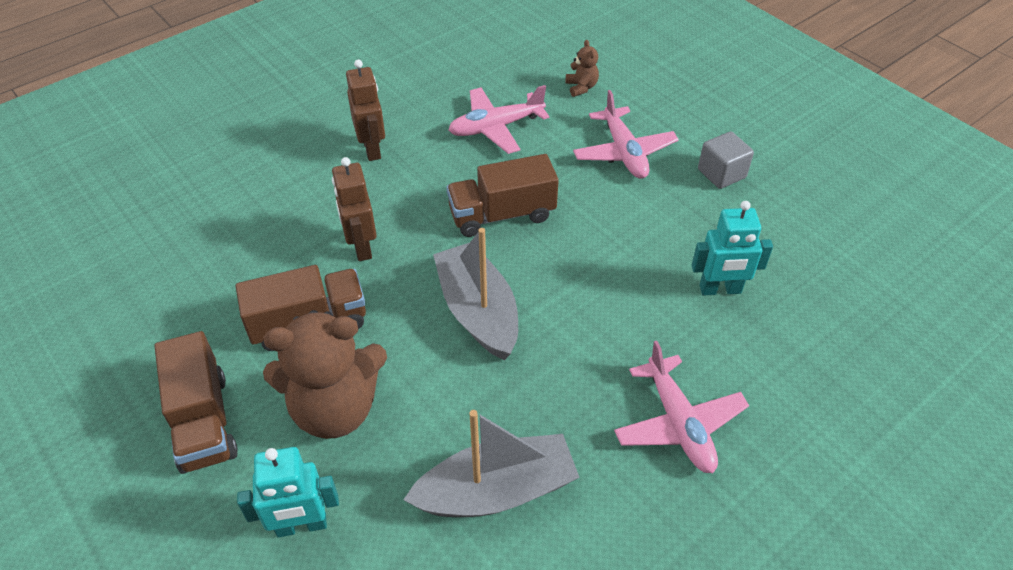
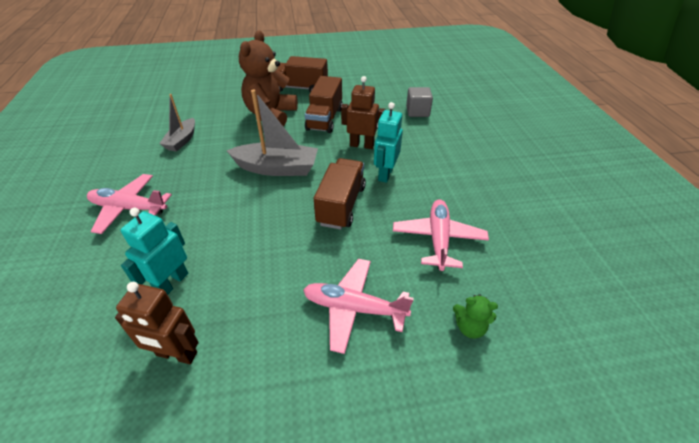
camera: 120 degrees right, 5 degrees down
(301, 526) = (231, 97): turquoise robot -> turquoise robot (385, 174)
(372, 149) = (448, 172): brown robot -> brown robot (176, 354)
(496, 491) = (182, 140): grey boat -> grey boat, size x0.62
(581, 87) = (469, 327): brown teddy bear -> green teddy bear
(721, 174) = (270, 373): grey cube -> grey cube (417, 112)

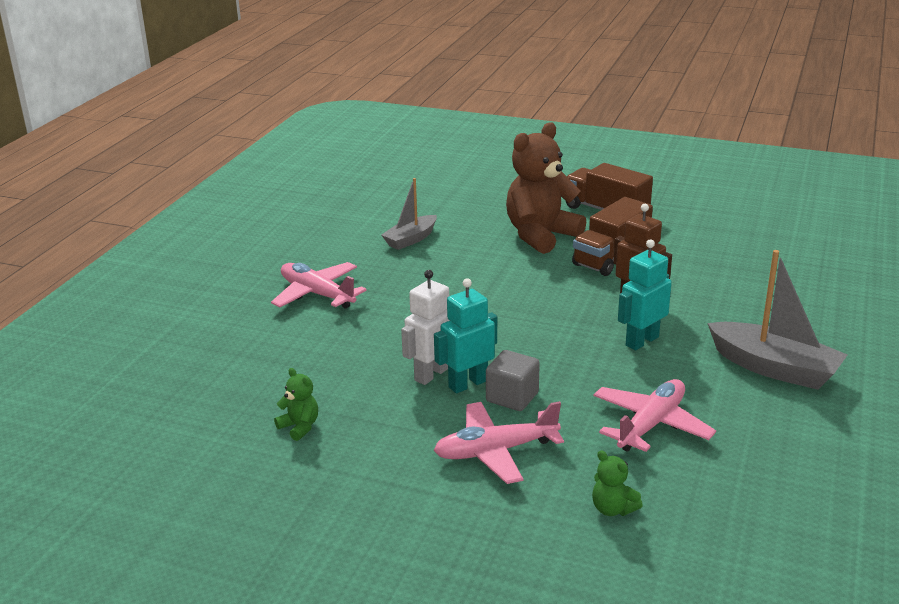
camera: 30 degrees right, 15 degrees down
(172, 283) = (325, 372): turquoise robot -> turquoise robot (468, 384)
(176, 354) = (299, 427): brown robot -> green teddy bear
(261, 252) = (431, 374): none -> white robot
(277, 168) = (505, 298): grey boat -> grey boat (774, 368)
(341, 205) = (556, 357): brown truck -> none
(354, 308) = (496, 451): pink plane -> pink plane turned 60 degrees counterclockwise
(417, 112) = (759, 280): grey cube -> grey cube (512, 397)

